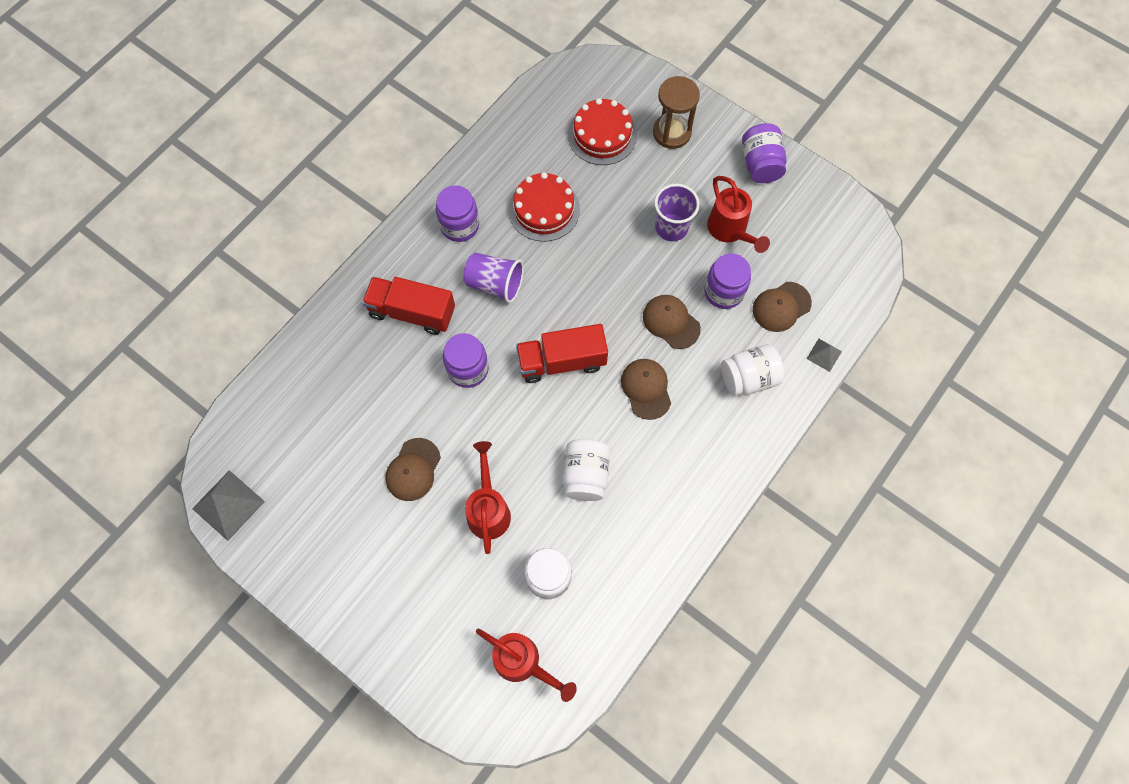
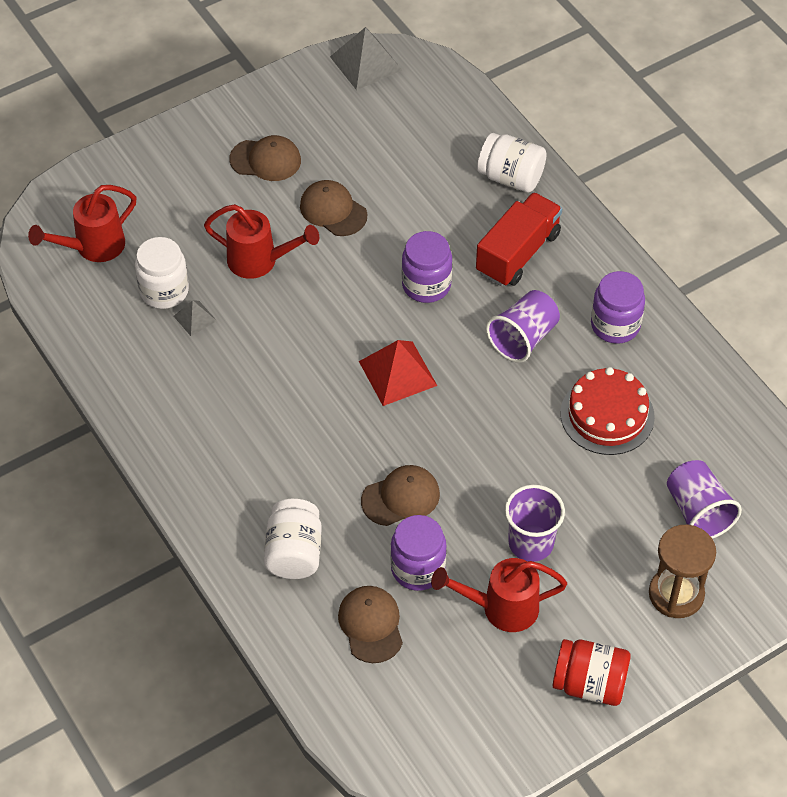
camera: 110 degrees right, 15 degrees down
(561, 361) = (398, 373): red truck -> red pyramid
(585, 475) = (255, 355): white jar -> white jar (511, 177)
(602, 135) = (698, 512): red cake -> purple cup
(646, 389) = (328, 444): brown cap -> brown cap (265, 160)
(760, 164) = (589, 684): purple jar -> red jar
(824, 355) = (287, 647): grey pyramid -> grey pyramid (195, 318)

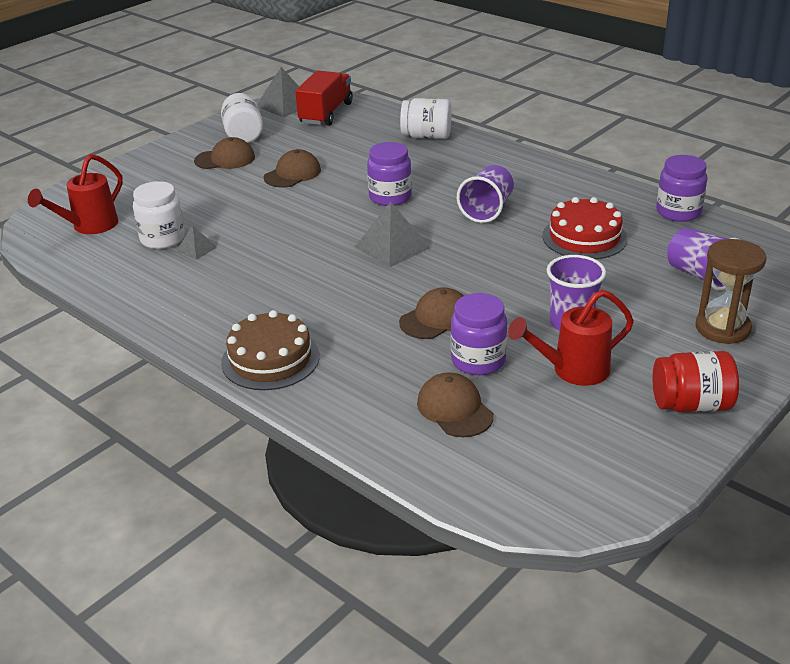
camera: 15 degrees left, 20 degrees down
(224, 509) = (270, 359): none -> brown cake
(259, 261) = (242, 209): red watering can -> none
(294, 553) = (353, 375): white jar -> white jar (243, 135)
(333, 210) = (292, 174): brown cap -> brown cap turned 105 degrees clockwise
(398, 373) = (392, 247): red pyramid -> grey pyramid
(518, 253) = (455, 169): red truck -> red truck (326, 113)
(615, 325) = (556, 190): purple jar -> purple jar (678, 212)

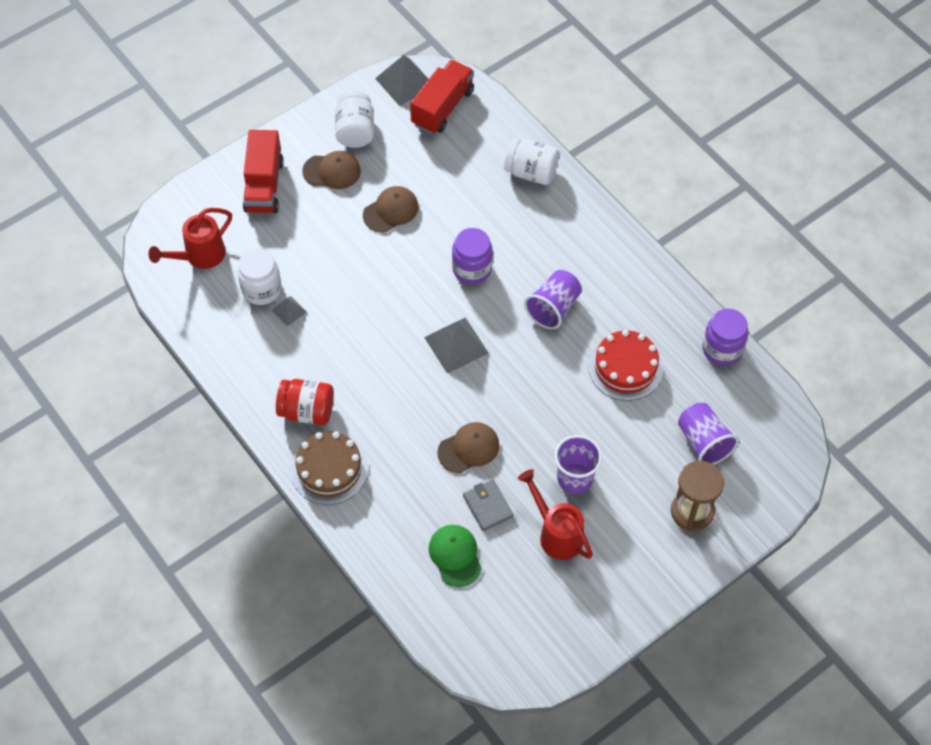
camera: 10 degrees right, 25 degrees up
(155, 175) = (264, 185): none -> red truck
(454, 409) = (455, 556): brown cap -> green cap
(478, 360) = (488, 506): purple jar -> grey wallet
(573, 370) = (556, 533): red watering can -> red watering can turned 60 degrees clockwise
(691, 404) = (631, 590): red jar -> red jar (307, 411)

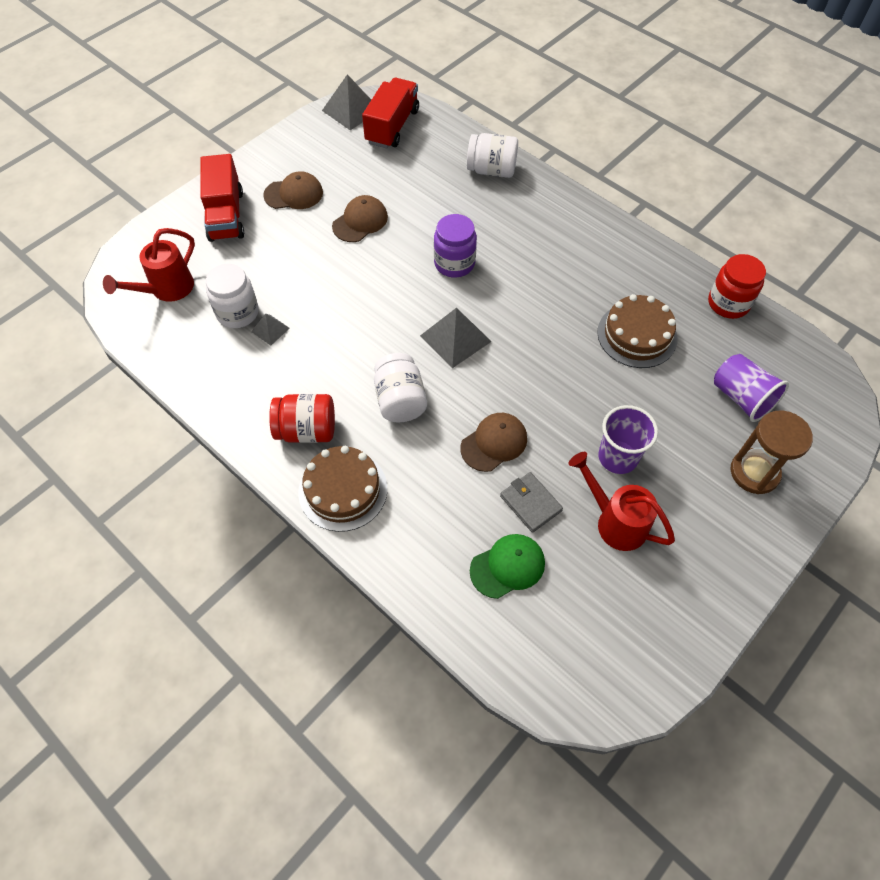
camera: 10 degrees left, 0 degrees up
(355, 131) = (311, 156): white jar -> white jar (400, 400)
(455, 556) = (507, 566): green cap -> green cap turned 90 degrees clockwise
(553, 308) = (547, 289): purple cup -> none
(625, 367) = (637, 335): red cake -> brown cake
(722, 349) = (728, 303): purple jar -> red jar

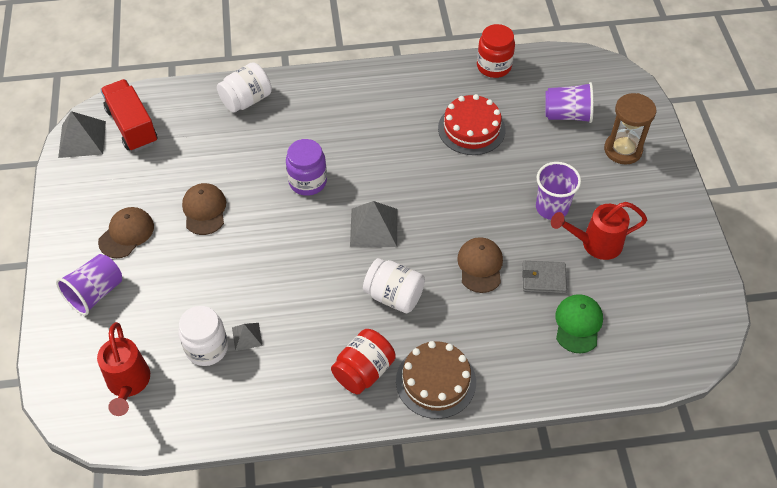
camera: 50 degrees left, 5 degrees down
(226, 215) = (95, 293): red truck -> purple cup
(637, 335) = (471, 129): brown cake -> red cake

